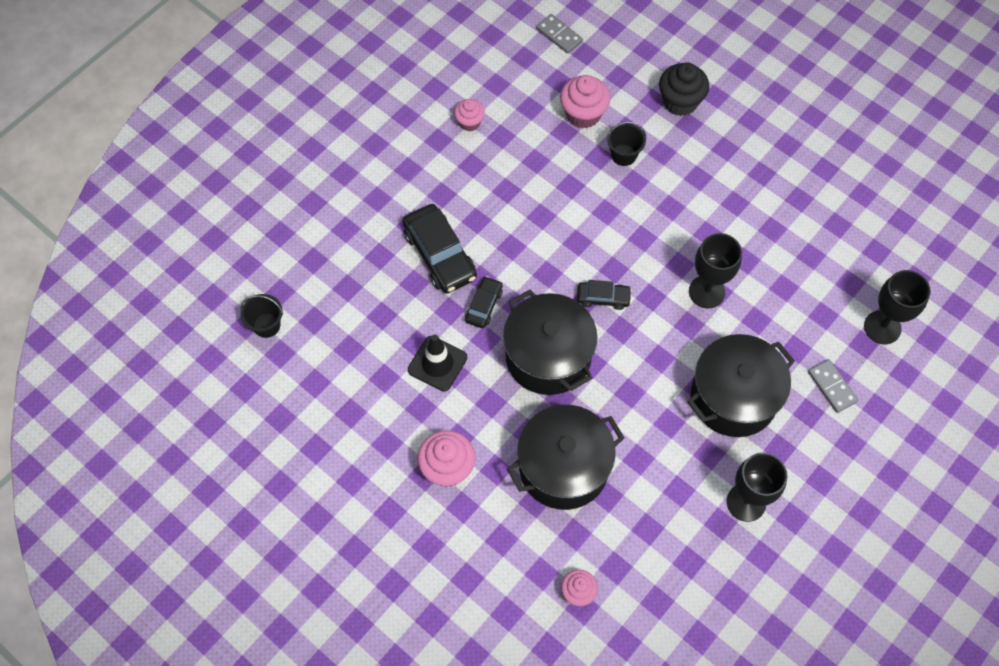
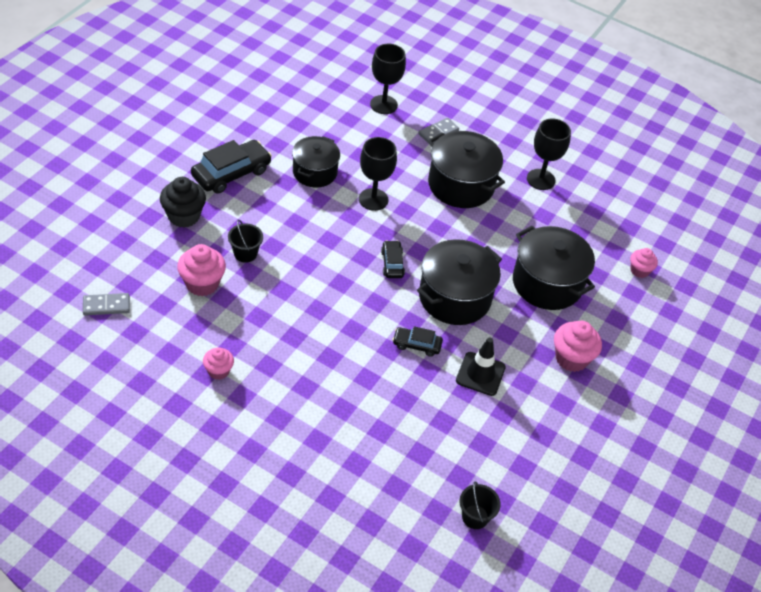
camera: 105 degrees left, 15 degrees down
(440, 255) = (371, 382): black car -> black car (231, 173)
(559, 35) = (106, 306): grey domino -> grey domino turned 45 degrees clockwise
(752, 234) = (315, 172): none -> black pot

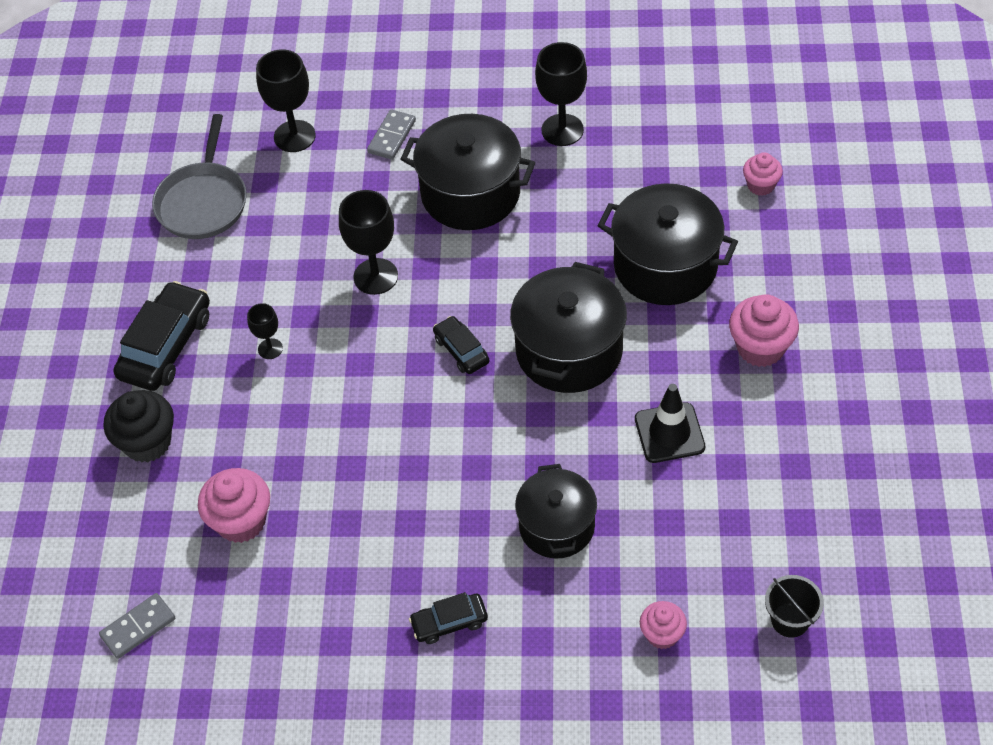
camera: 20 degrees left, 5 degrees up
(218, 371) = (349, 626): pink cupcake -> pink cupcake (662, 634)
(245, 253) = (266, 447): black bucket -> none
(286, 205) = (270, 349): none -> black goblet
(307, 112) = (203, 202): none -> grey pan
(315, 172) = (274, 281): black pot -> black pot (556, 526)
(417, 345) = (568, 441): black car -> black car (449, 622)

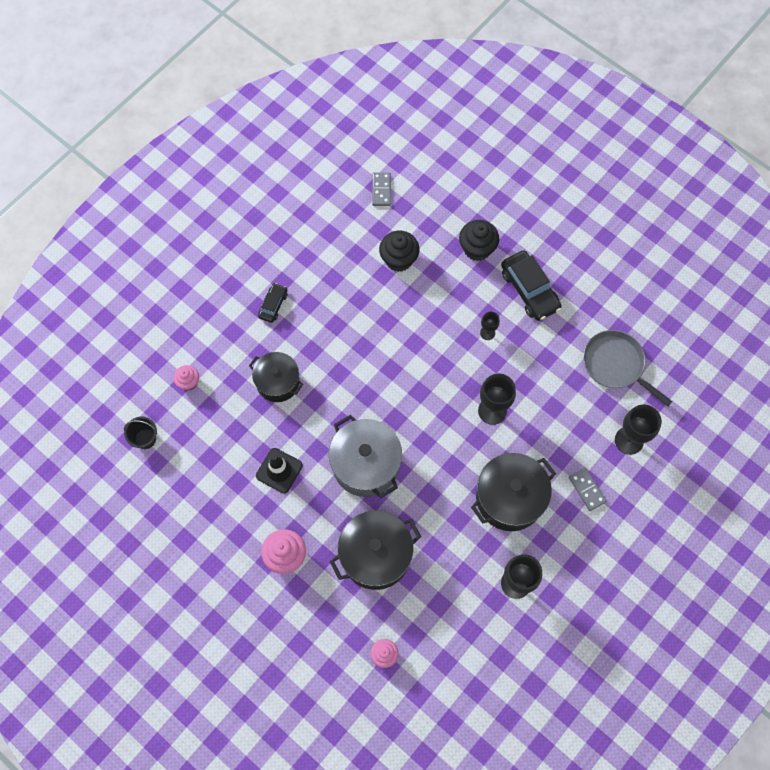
camera: 125 degrees right, 15 degrees up
(241, 521) = (399, 259): pink cupcake -> black cupcake
(461, 350) = (410, 416): black car -> none
(569, 350) = (366, 464): black pot -> grey pot

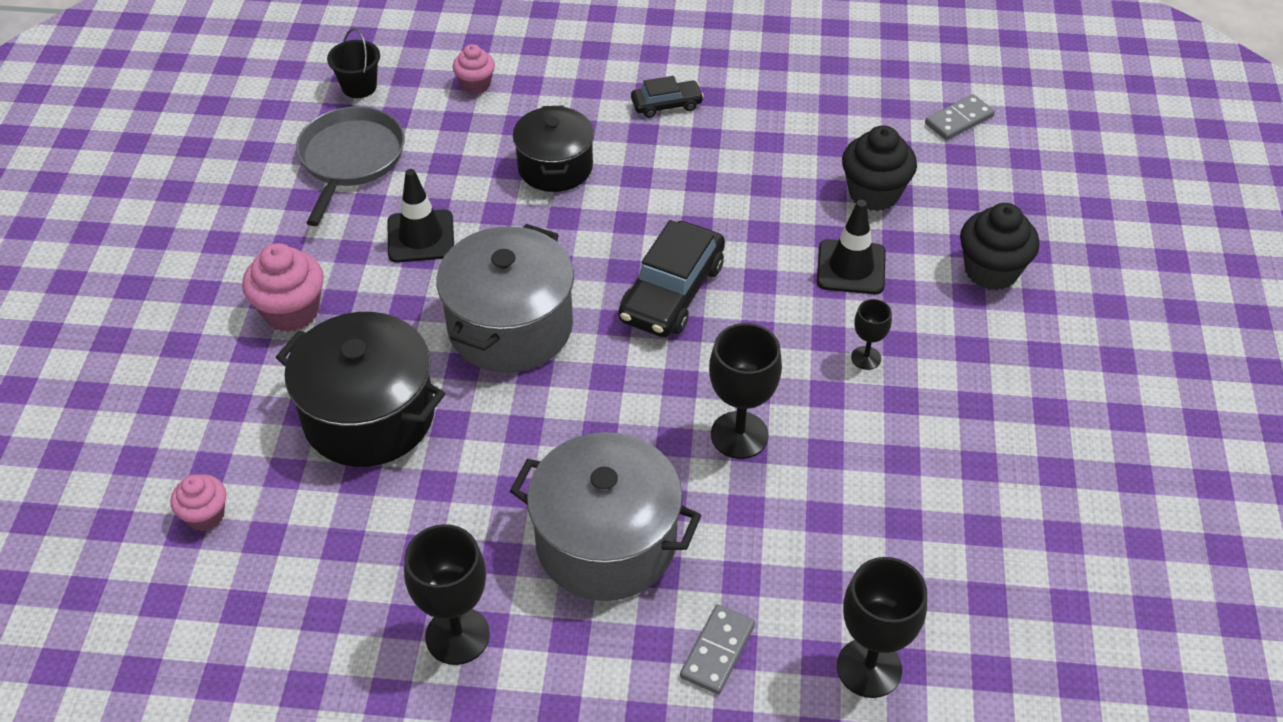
camera: 55 degrees right, 20 degrees down
(434, 301) = (851, 267): none -> black traffic cone
(509, 498) = (606, 542): black pot -> grey pot
(529, 290) = (995, 372): black car -> black car (672, 292)
(615, 364) = (990, 566): grey pan -> grey pan (350, 159)

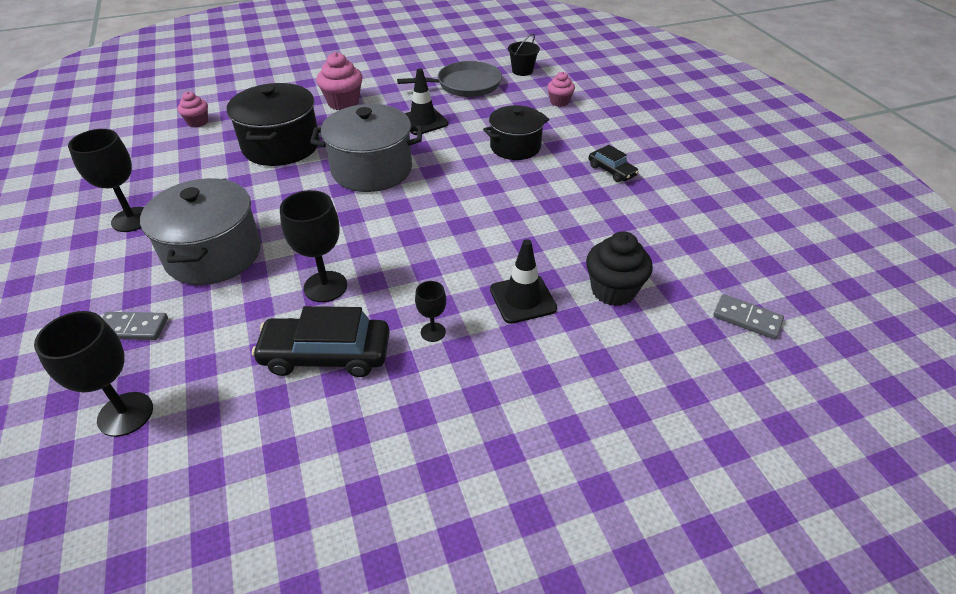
camera: 65 degrees right, 5 degrees down
(672, 292) = (439, 221): black car -> black car (326, 354)
(991, 271) = (580, 386): black cupcake -> none

